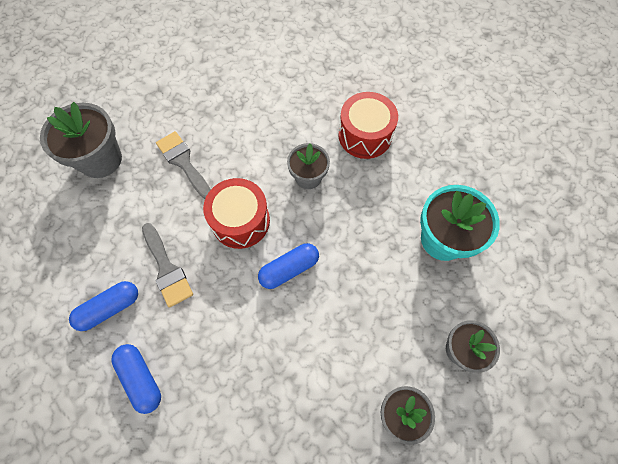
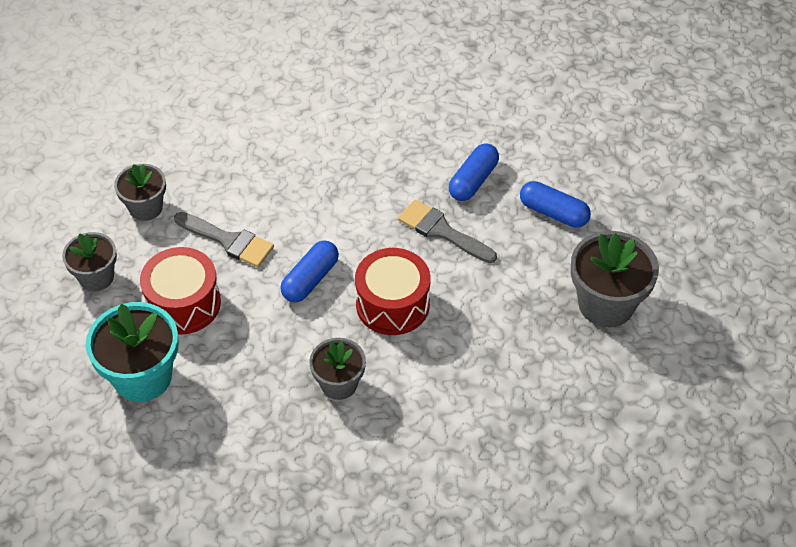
camera: 155 degrees right, 15 degrees down
(141, 378) = (402, 146): blue capsule -> blue capsule (553, 213)
(183, 162) = (505, 340): grey brush -> grey brush (228, 241)
(365, 135) = (289, 470): red drum -> red drum (183, 303)

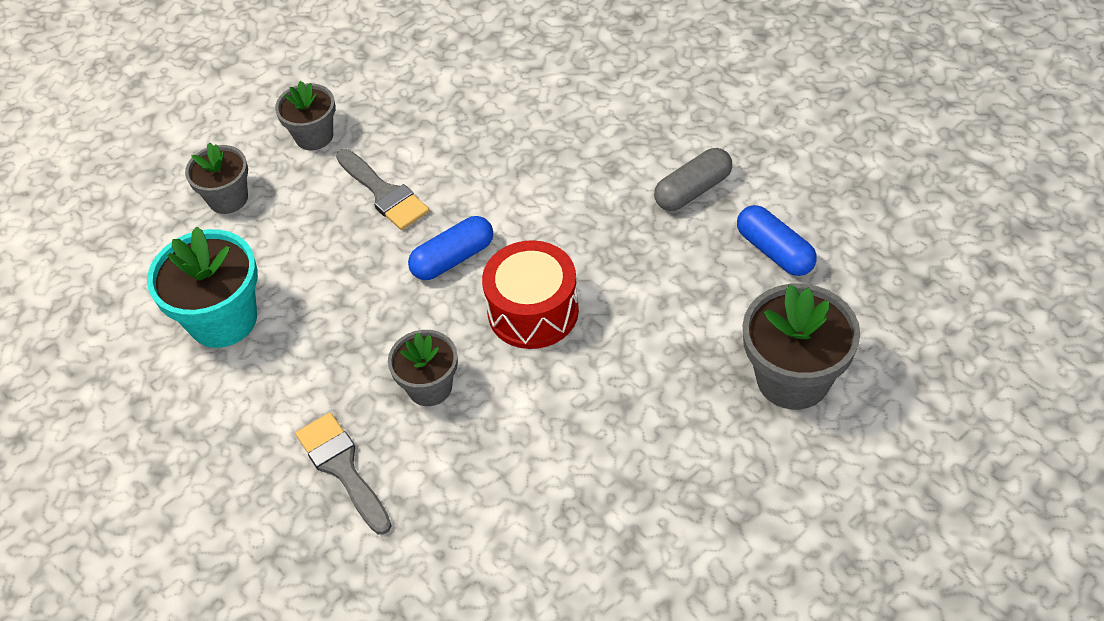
camera: 25 degrees right, 0 degrees up
(183, 303) = (304, 250): red drum -> none
(442, 231) = (629, 240): grey brush -> grey brush (342, 468)
(473, 181) = (693, 190): blue capsule -> grey capsule

